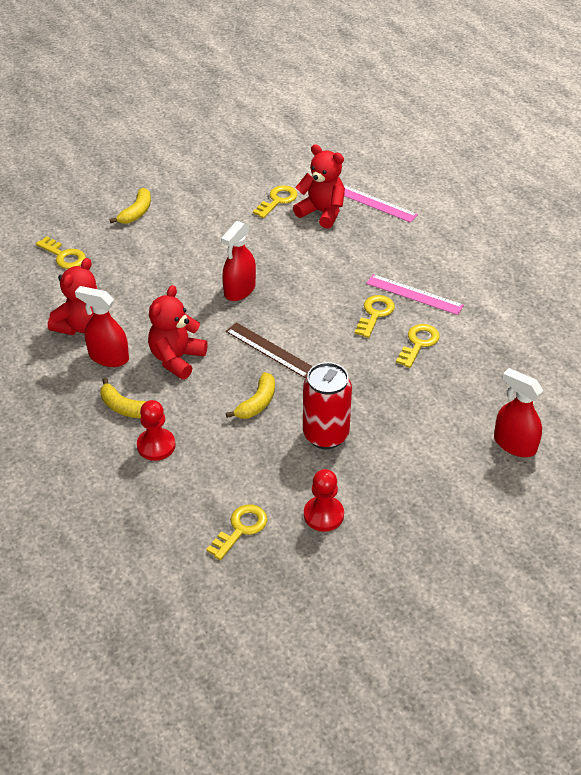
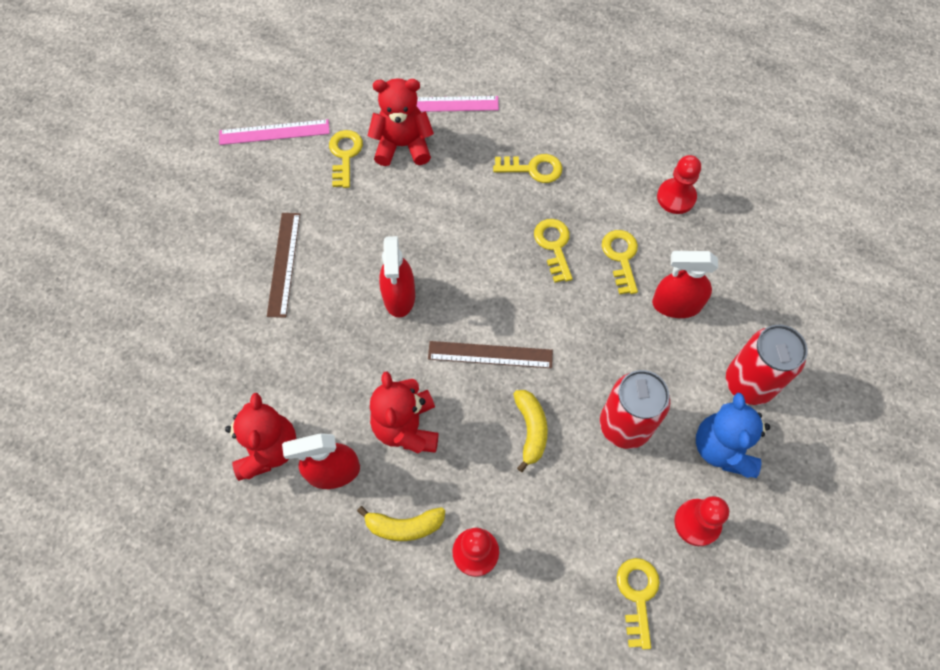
camera: 35 degrees left, 20 degrees up
(64, 256) = (170, 366): yellow key -> yellow key (533, 169)
(136, 212) = (204, 257): yellow banana -> none
(182, 238) = (283, 264): none -> brown ruler
(385, 485) = (722, 448): none -> blue teddy bear
(414, 294) = (571, 199): pink ruler -> pink ruler (274, 132)
(444, 460) = (749, 383): none -> red can
(497, 330) = (676, 197): none -> red pawn
(514, 444) = (791, 323): red spray bottle -> red spray bottle (676, 304)

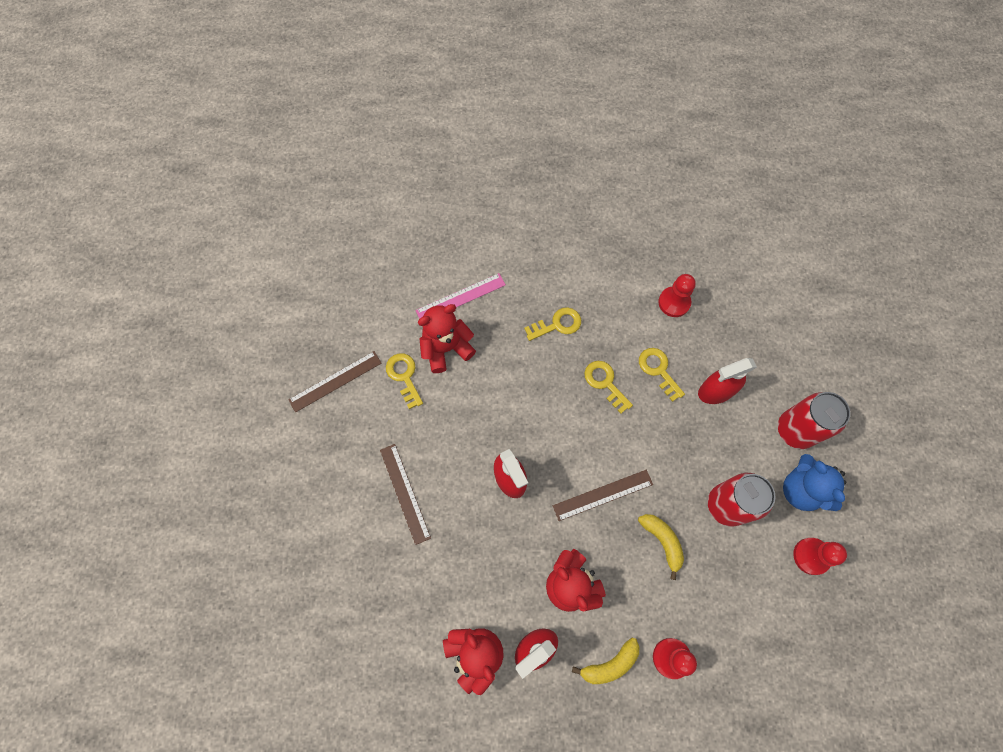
camera: 25 degrees left, 5 degrees up
(274, 132) = (335, 381): pink ruler -> brown ruler
(637, 595) = (798, 632): yellow key -> none

